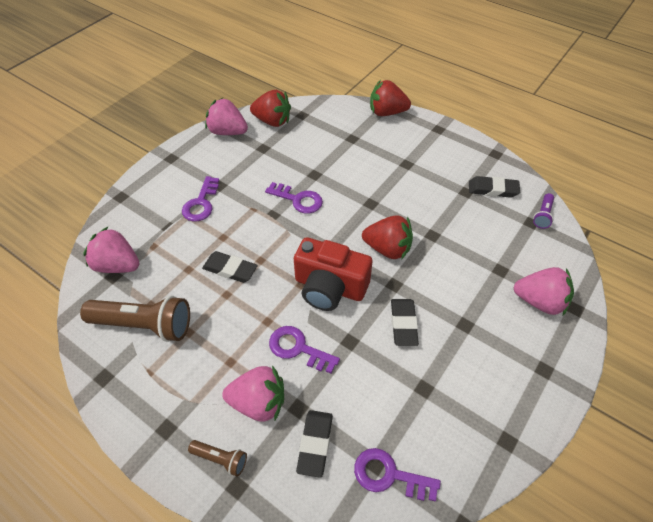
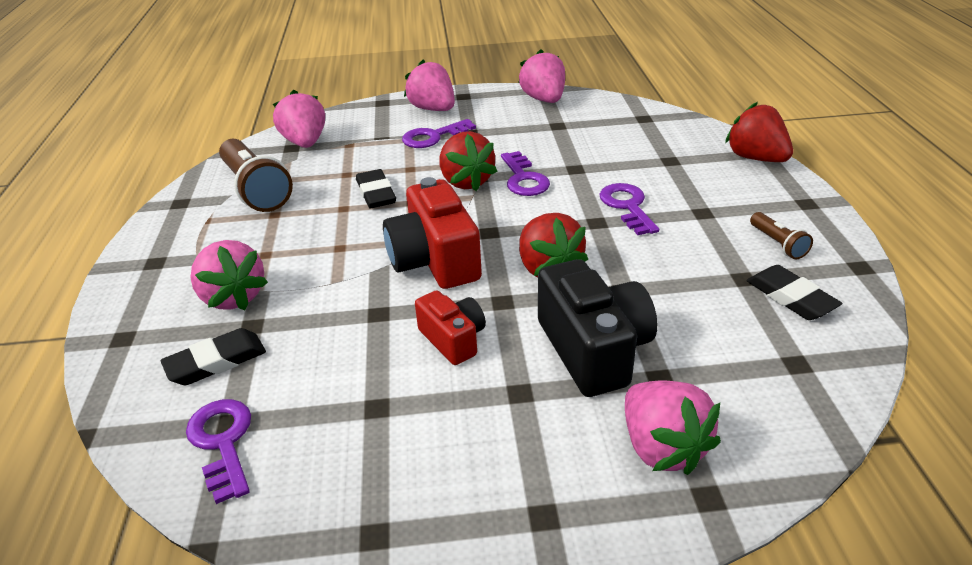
camera: 50 degrees right, 15 degrees down
(167, 181) = (433, 109): none -> pink strawberry
(221, 459) = (146, 311): brown flashlight -> brown flashlight (778, 244)
(272, 121) = (602, 110): red strawberry -> red strawberry (466, 181)
(298, 348) = (327, 284): purple key -> purple key (627, 206)
(403, 324) = (453, 339): black eraser -> red camera
(462, 277) = (593, 349): none -> black camera
(542, 215) = (830, 368): purple flashlight -> none

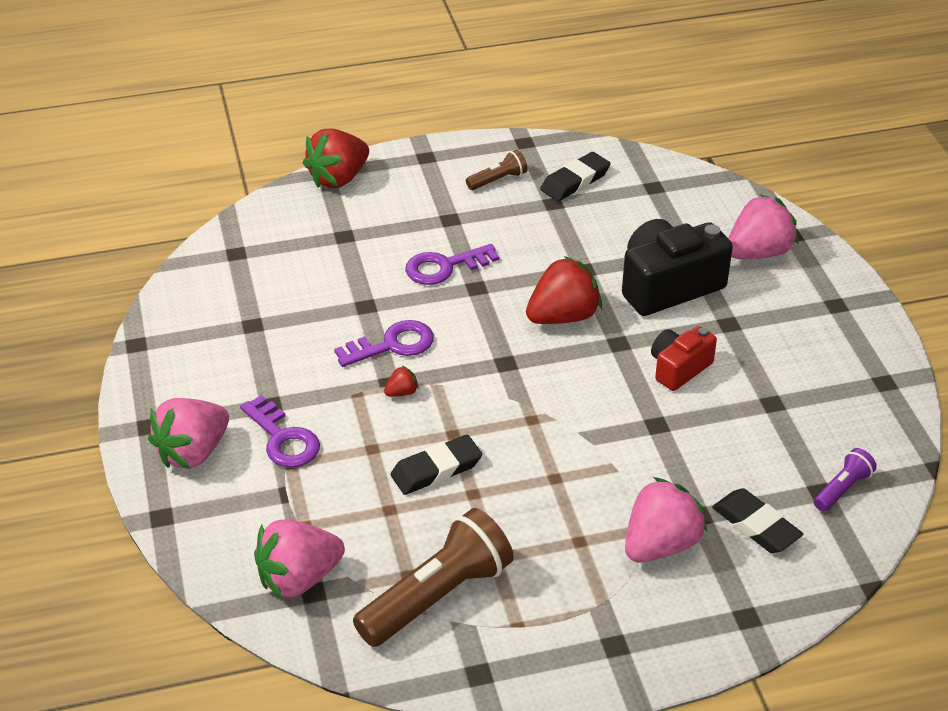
camera: 100 degrees left, 5 degrees up
(222, 442) = (842, 489): purple key -> purple flashlight
(434, 260) = (564, 397): red camera -> none
(466, 181) = (402, 392): red strawberry -> red strawberry, size x0.43
(544, 99) = (172, 341): pink strawberry -> none

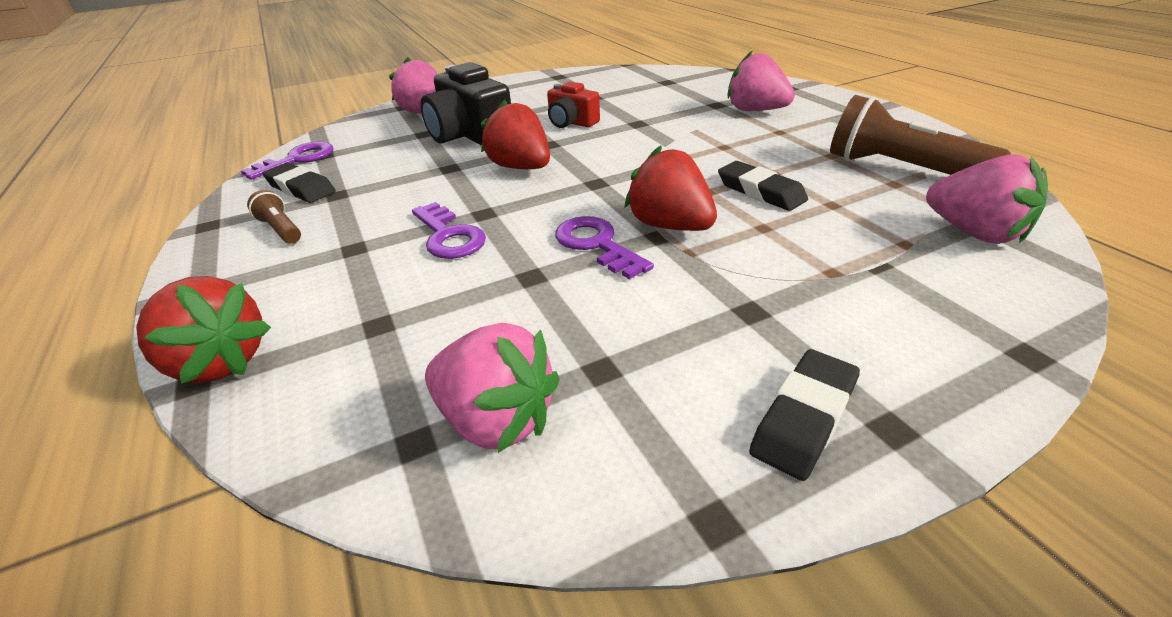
camera: 100 degrees left, 5 degrees down
(193, 452) = (895, 358): pink strawberry -> pink strawberry (496, 420)
(283, 439) = (800, 286): purple key -> purple key (297, 160)
(402, 392) = (670, 226): red strawberry -> red strawberry, size x2.32
(756, 525) = (711, 91): black eraser -> black eraser (804, 418)
(842, 489) = (660, 77): purple flashlight -> none

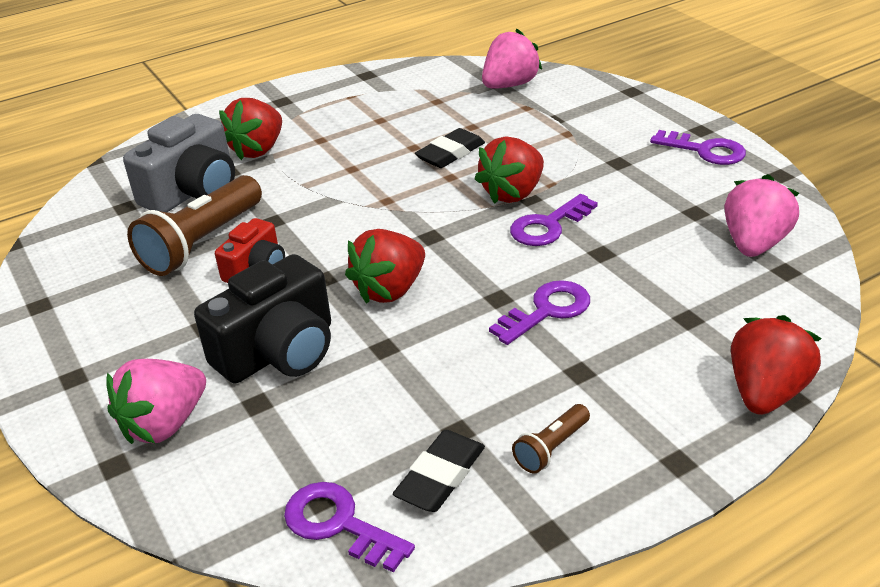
camera: 95 degrees left, 0 degrees up
(686, 96) = (193, 191): none -> grey camera
(755, 110) = (258, 150): pink strawberry -> red strawberry
(804, 418) = (705, 150): black eraser -> purple key
(899, 169) = (410, 96): brown flashlight -> brown flashlight (201, 243)

